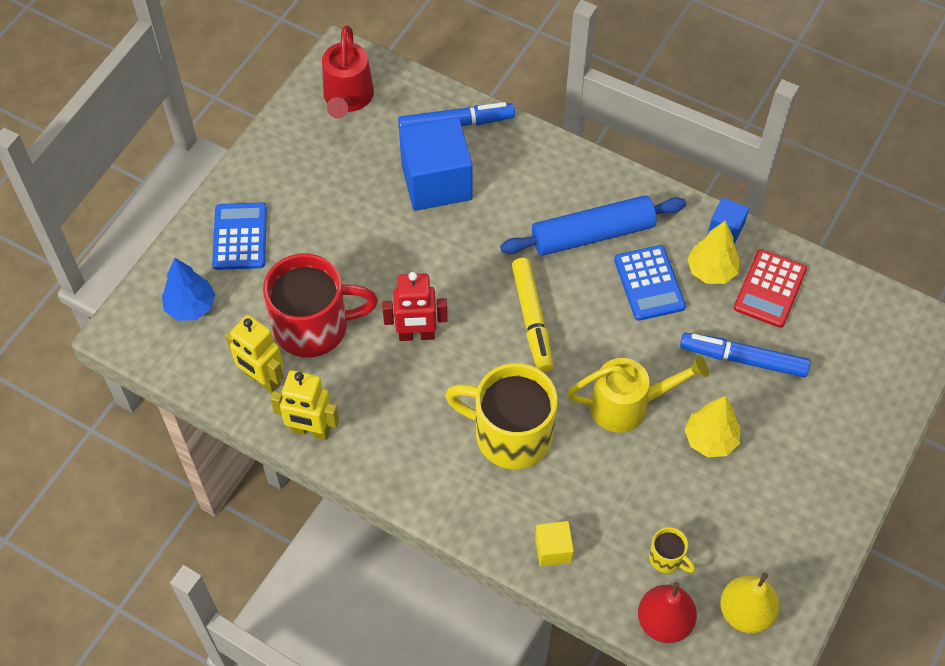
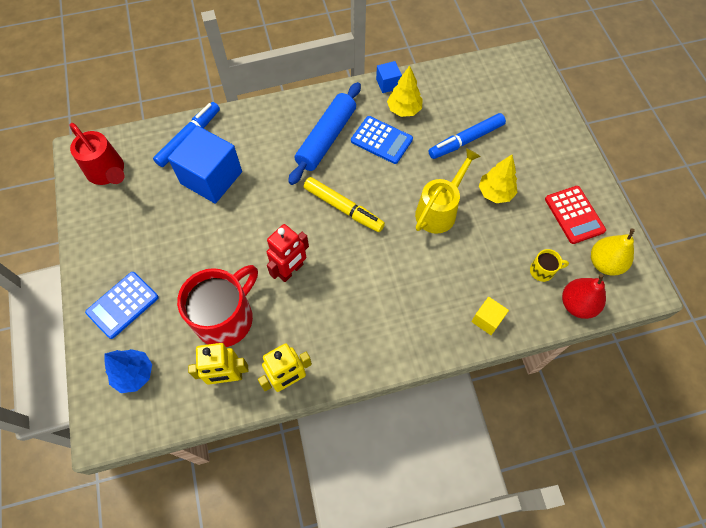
camera: 45 degrees left, 5 degrees up
(240, 237) = (122, 305): blue calculator -> blue calculator turned 90 degrees counterclockwise
(510, 434) = (399, 279): yellow mug -> none
(770, 289) = (440, 96): red calculator -> red calculator (574, 215)

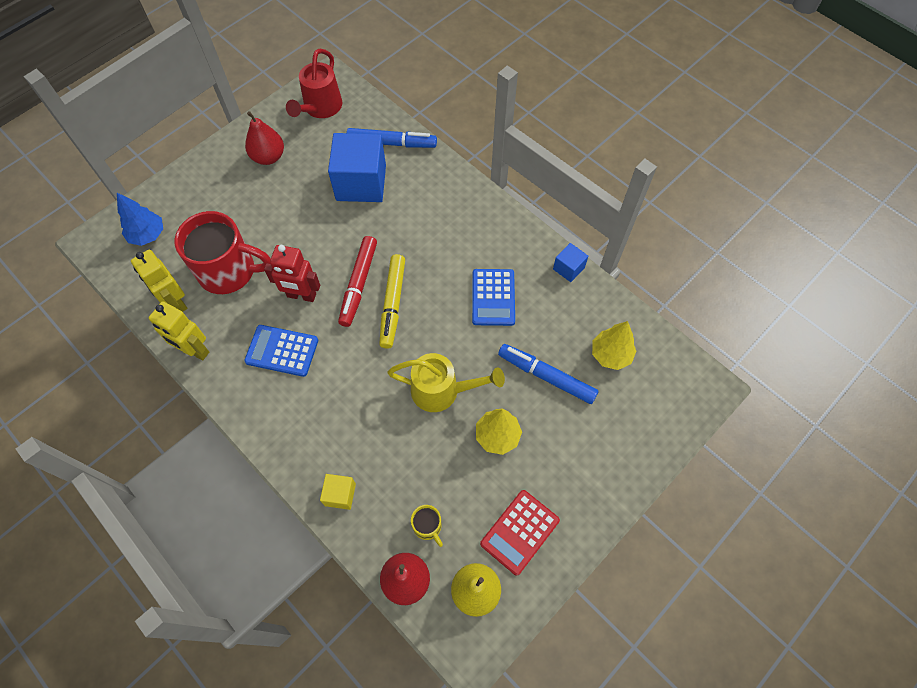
camera: 60 degrees right, 0 degrees up
(122, 305) = (203, 192): blue calculator -> blue calculator (282, 351)
(127, 235) = (268, 157): none -> red pear
(309, 224) = (358, 284): none -> red marker
(326, 138) = (463, 249): blue rolling pin -> none
(404, 110) = (545, 299): yellow tree -> yellow tree (610, 354)

